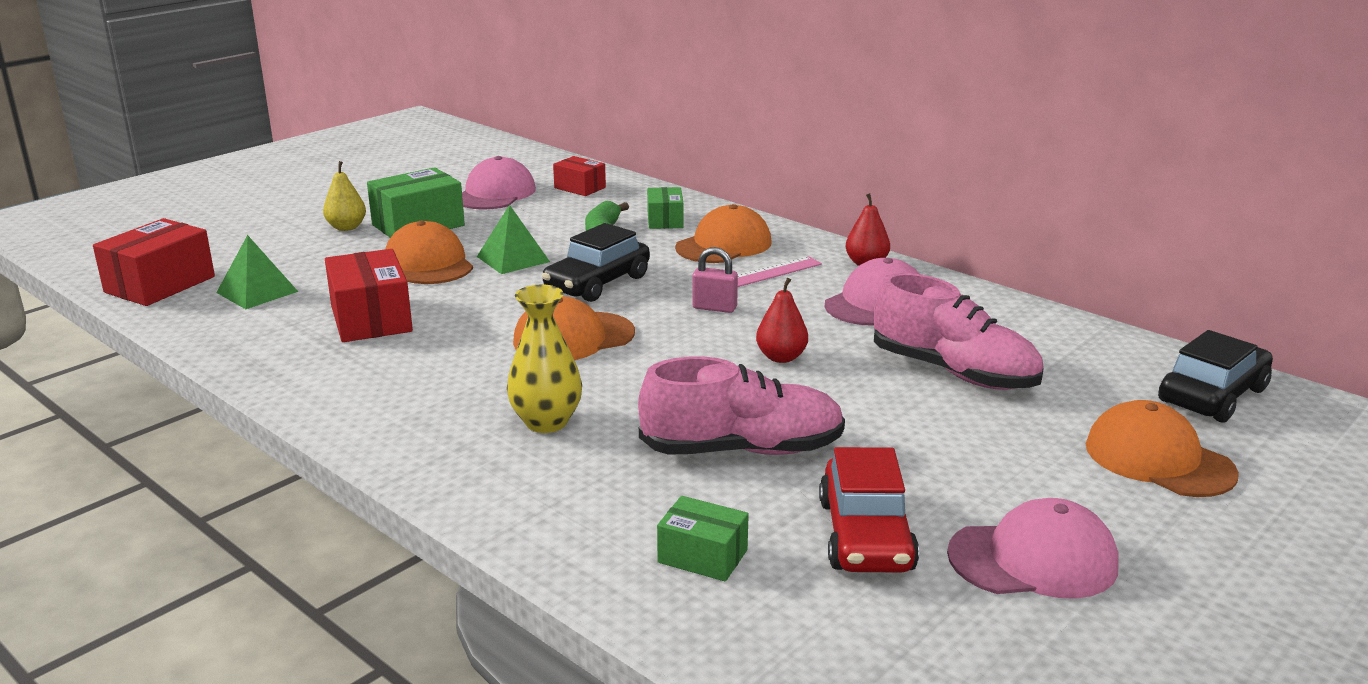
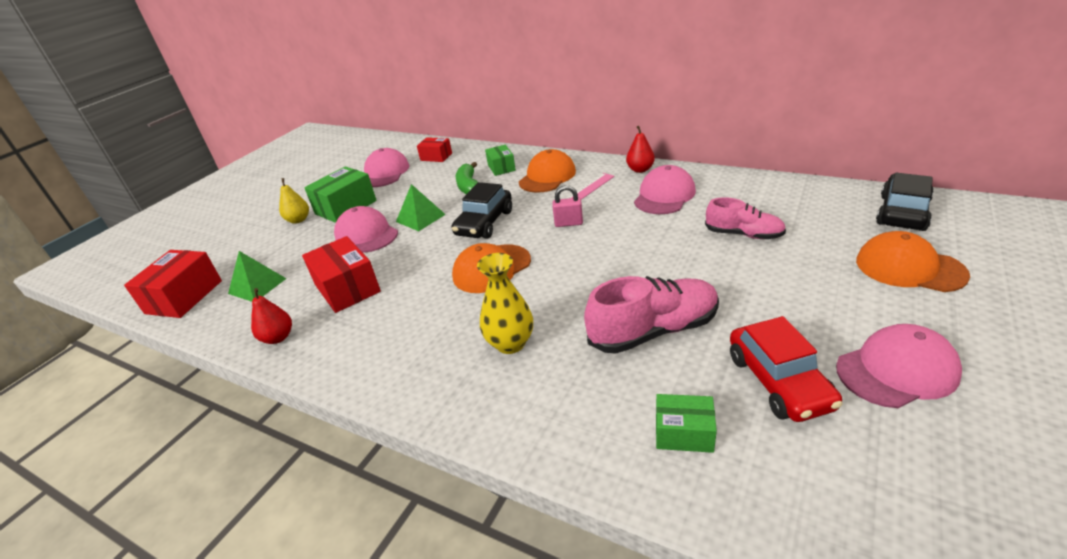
camera: 10 degrees left, 10 degrees up
(428, 263) = (366, 234): orange cap -> pink cap
(781, 357) = (632, 250): red pear -> red pear (278, 338)
(953, 372) = (743, 234): pink shoe -> pink shoe, size x0.64

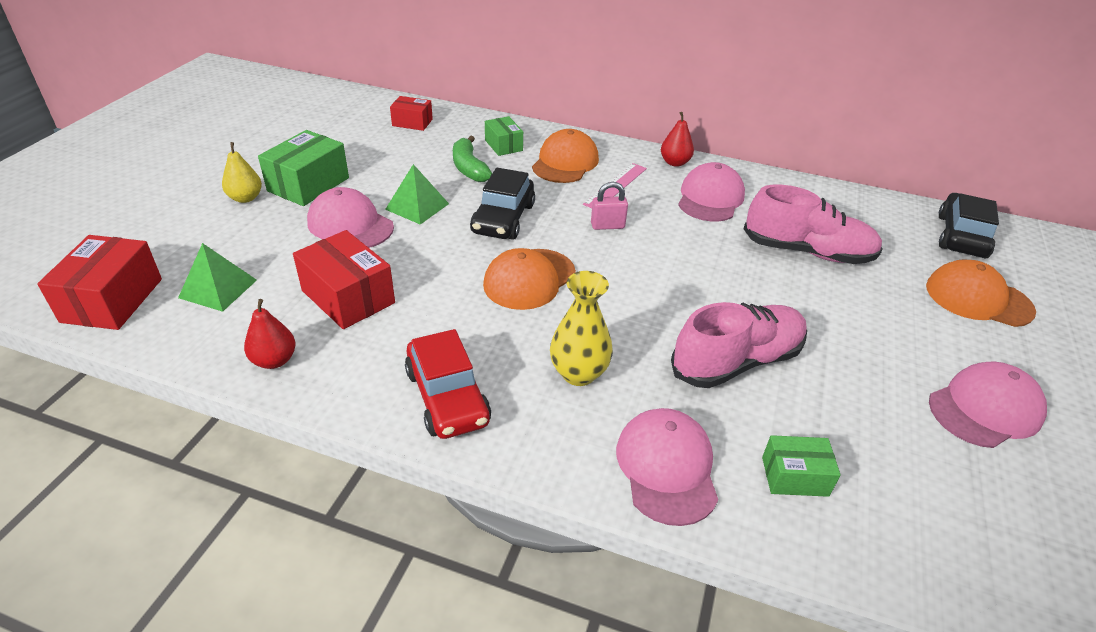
camera: 15 degrees left, 5 degrees up
(385, 173) = (348, 139): pink cap -> pink cap (667, 467)
(743, 234) = (807, 252): pink shoe -> pink shoe, size x1.56
(779, 381) = (877, 420): red car -> red car (447, 397)

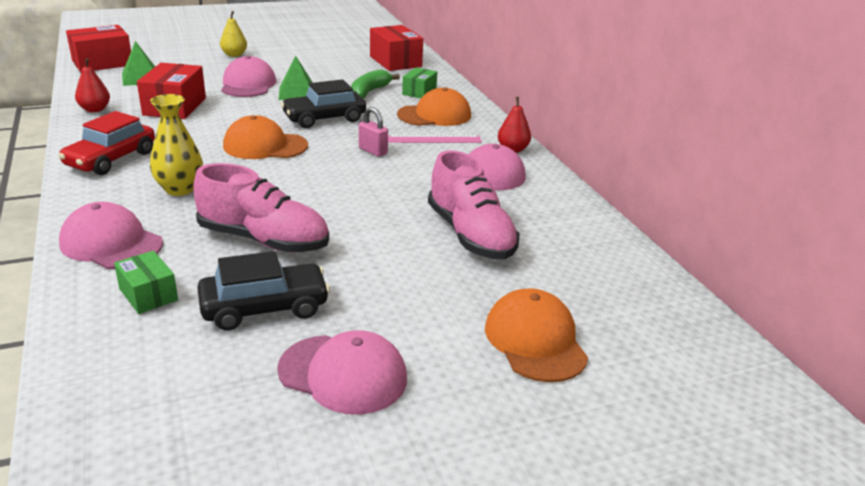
camera: 50 degrees right, 10 degrees down
(308, 184) = (273, 62): green box -> none
(412, 122) = (395, 61): red box -> red box, size x1.67
(667, 467) = (111, 243): pink cap -> pink cap turned 105 degrees counterclockwise
(961, 236) = (646, 311): black car -> black car (265, 308)

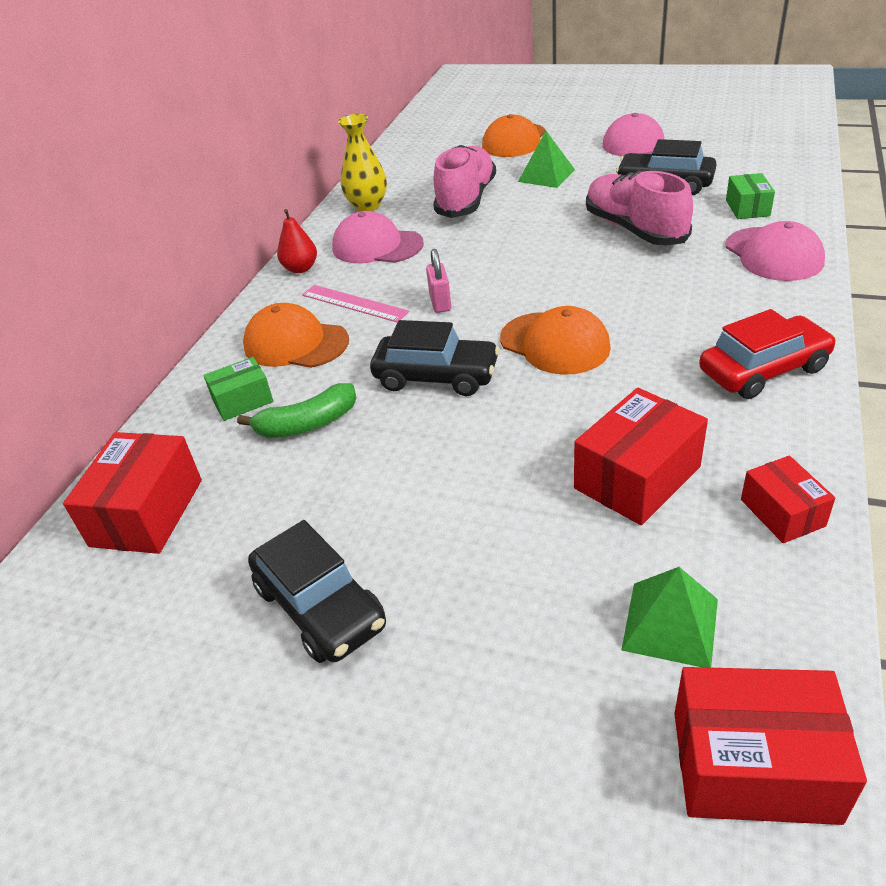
camera: 135 degrees left, 10 degrees up
(95, 109) = (782, 512): red pear -> red box
(180, 189) = (689, 301): yellow vase -> yellow vase (367, 206)
(234, 55) = (409, 680): yellow pear -> none
(248, 84) = (472, 516): pink cap -> none
(286, 59) = (320, 607): none -> black car
(297, 93) = (414, 456): green pyramid -> green pyramid (546, 175)

